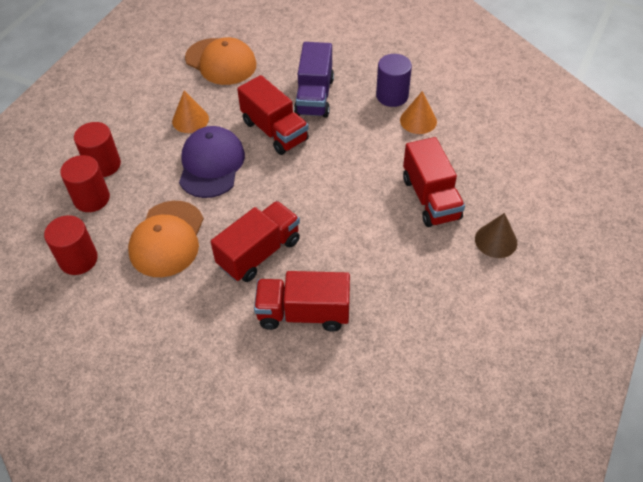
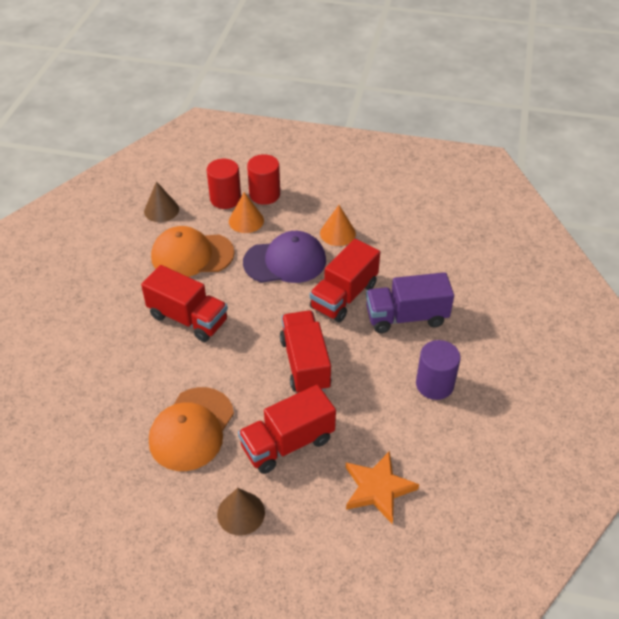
camera: 75 degrees right, 5 degrees down
(78, 259) = (161, 210): red cylinder -> brown cone
(221, 62) = (427, 234): orange cap -> orange cap (192, 429)
(303, 313) = (126, 363): red truck -> red truck (305, 364)
(418, 120) = (403, 415): orange cone -> orange cone (246, 220)
(485, 150) = (378, 488): none -> orange star

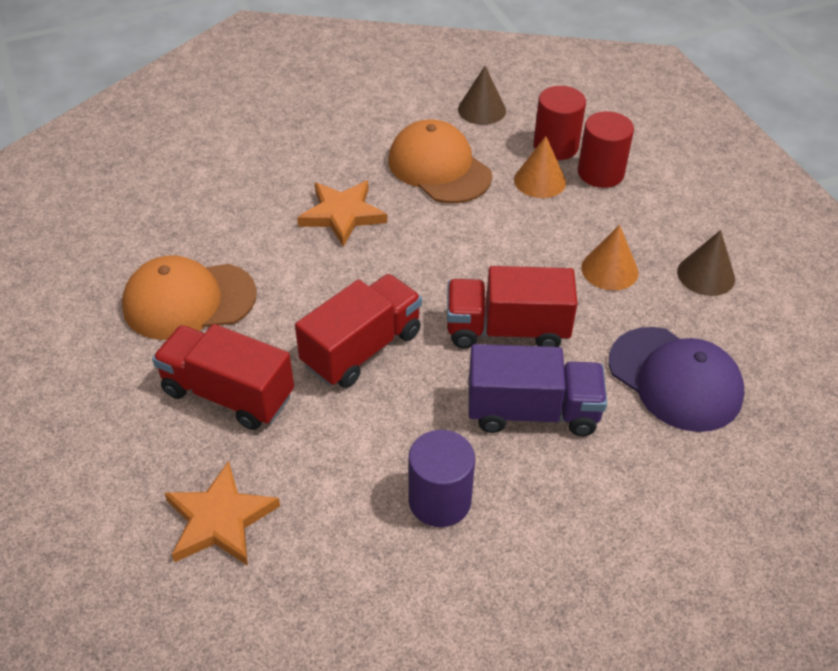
camera: 55 degrees right, 0 degrees up
(188, 318) = (342, 215): red truck -> orange star
(241, 513) = (101, 403): brown cone -> brown cone (706, 275)
(285, 261) = (509, 247): purple cap -> purple cap (675, 379)
(406, 317) = (532, 411): purple truck -> purple truck turned 135 degrees clockwise

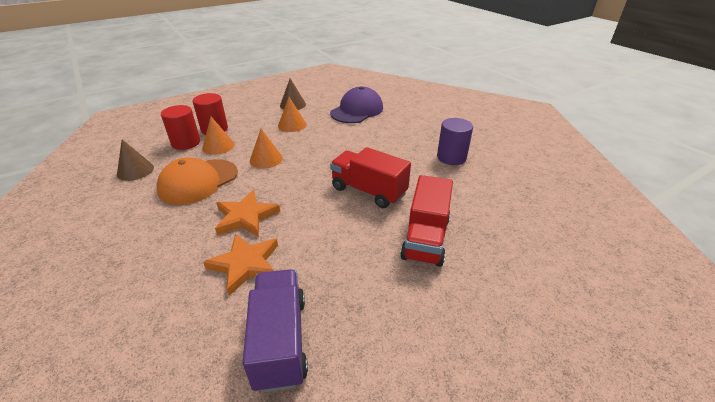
camera: 100 degrees left, 10 degrees down
(189, 301) = (348, 280): orange cap -> none
(220, 519) = (510, 222): orange star -> orange star (245, 264)
(487, 234) = (266, 159): none -> orange cone
(507, 330) = (340, 148): red truck -> none
(532, 411) = (389, 139): purple truck -> purple truck (280, 341)

